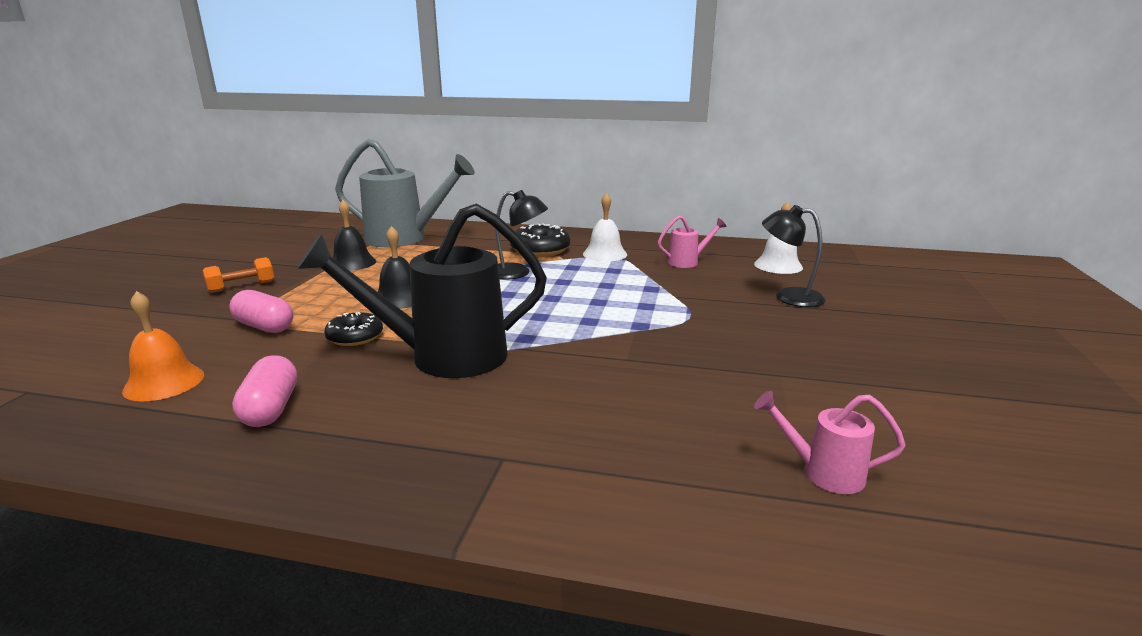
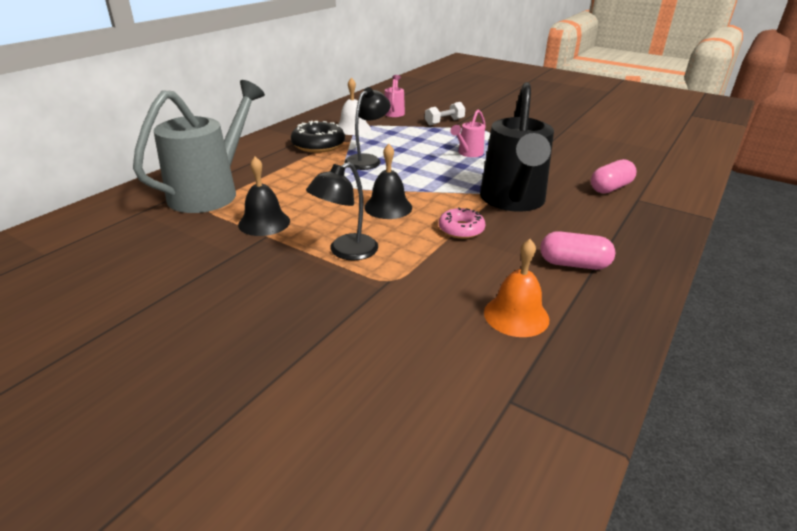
camera: 70 degrees left, 10 degrees up
(241, 287) = (283, 286): orange dumbbell -> none
(264, 327) = (415, 269): pink capsule -> pink capsule (610, 188)
(355, 337) = (461, 229): black donut -> pink donut
(689, 290) = (444, 122): none -> white dumbbell
(778, 265) = (421, 95): white bell -> none
(788, 296) = (471, 105): black lamp -> black lamp (345, 252)
(823, 473) = (650, 143): pink watering can -> pink watering can (468, 153)

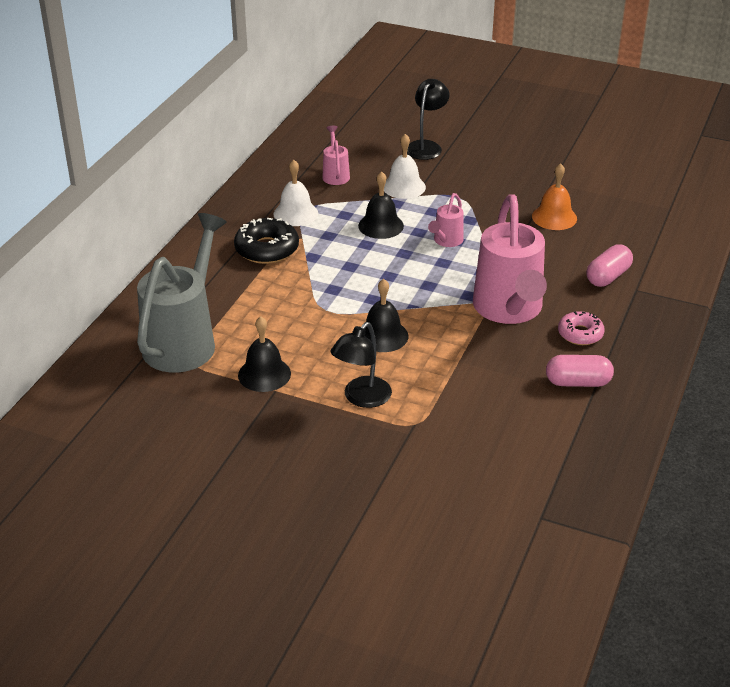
camera: 10 degrees left, 5 degrees up
(367, 160) = (334, 267): black lamp -> black lamp (426, 146)
(417, 140) = (381, 225): none -> black bell
(444, 122) = (404, 187): white dumbbell -> white bell
(461, 229) = (465, 355): pink donut -> pink donut (580, 334)
(512, 201) = (509, 310): black watering can -> pink watering can
(516, 315) = (534, 444): orange bell -> orange bell (554, 217)

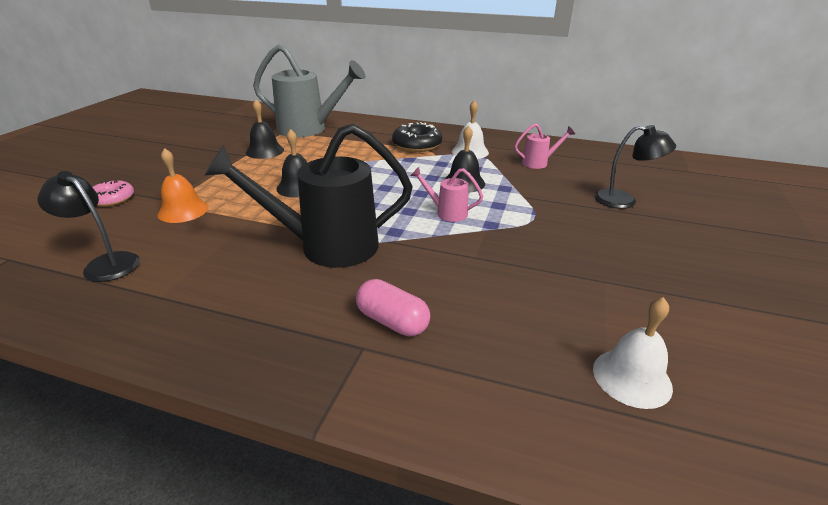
camera: 85 degrees right, 5 degrees down
(361, 398) = (221, 182): black lamp -> black lamp (105, 263)
(404, 187) = (536, 191): white bell -> white bell (632, 377)
(509, 310) = (327, 246): pink watering can -> black watering can
(554, 217) = (521, 281): orange bell -> orange bell (183, 210)
(578, 382) = (187, 287): pink capsule -> none
(580, 334) = (274, 292): pink donut -> pink donut (112, 199)

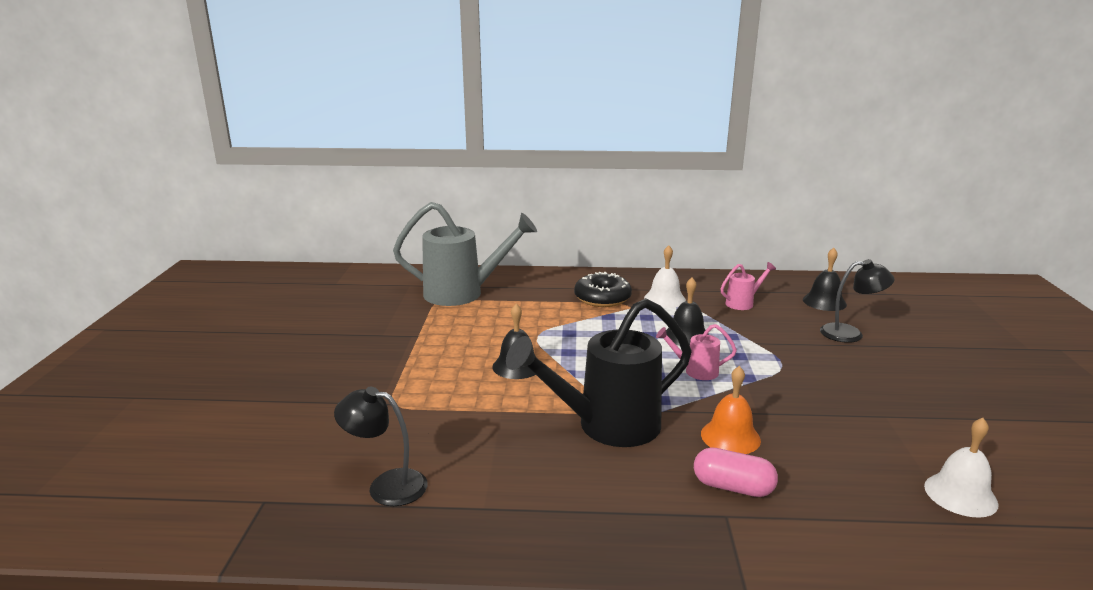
camera: 15 degrees left, 10 degrees down
(112, 199) = (312, 412): pink donut -> none
(183, 210) = (412, 413): orange bell -> orange bell (730, 437)
(265, 151) = (436, 328): black bell -> black bell (824, 302)

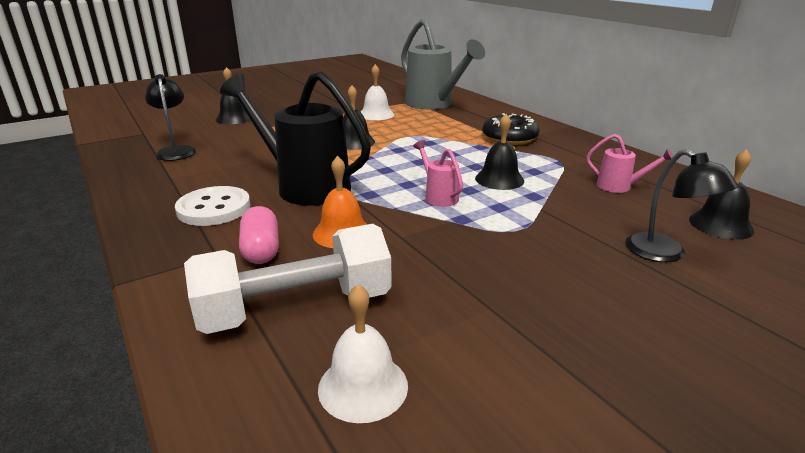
camera: 55 degrees right, 5 degrees up
(316, 414) = (234, 118): none -> black bell
(612, 494) = (214, 208): none -> white button
(664, 299) = (555, 156): white bell -> white bell (376, 114)
(847, 495) = (296, 308): none -> white dumbbell

